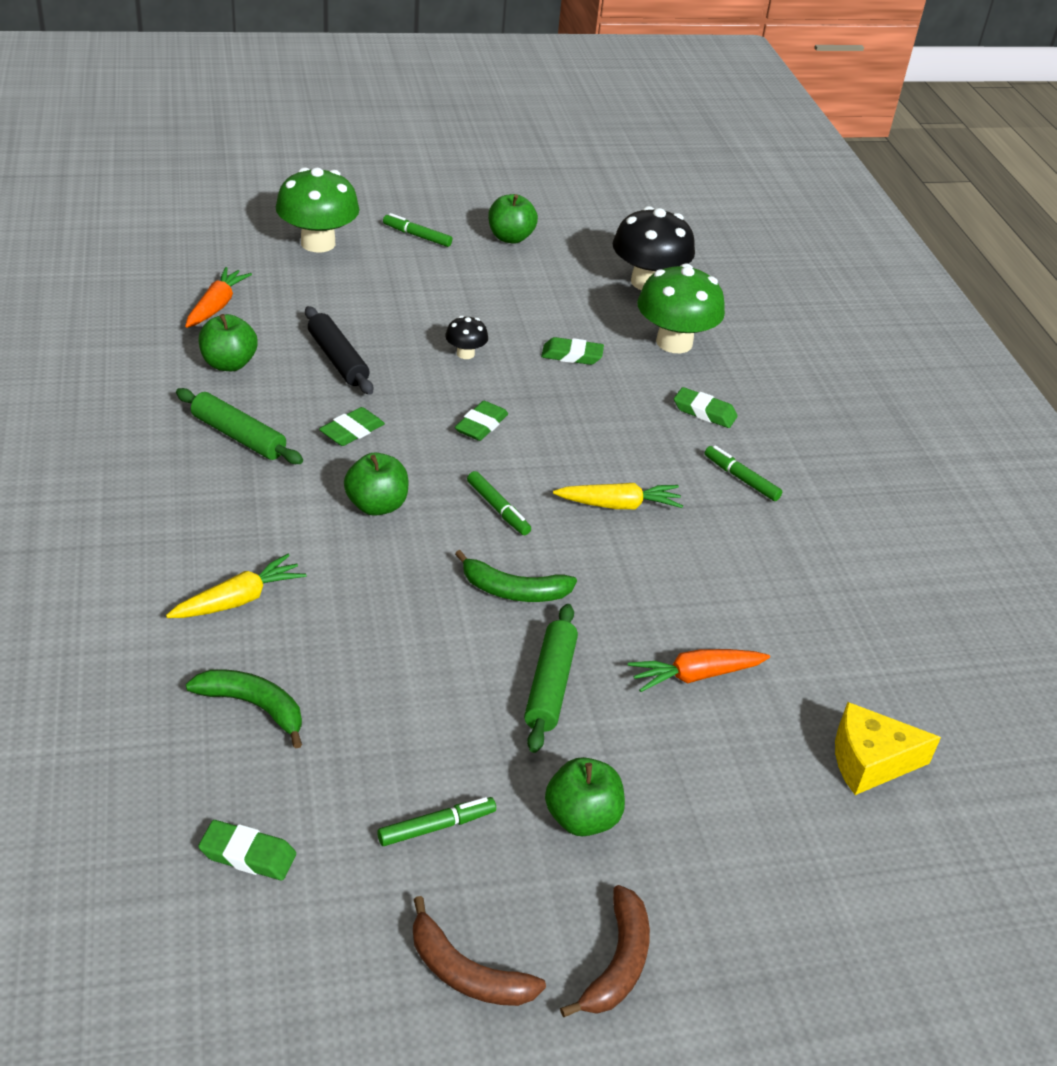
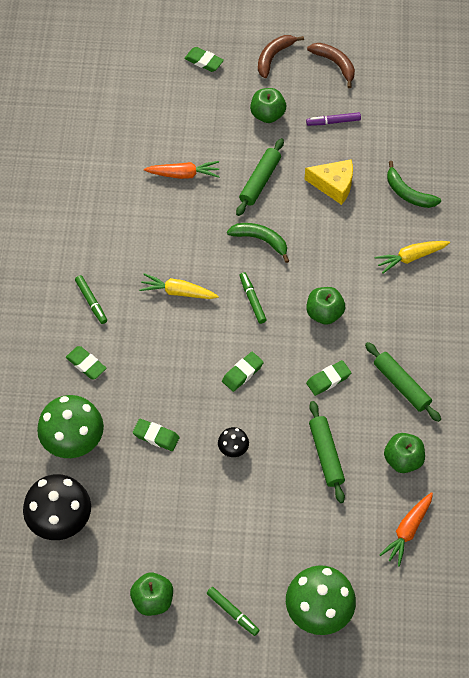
camera: 160 degrees left, 20 degrees up
(248, 855) = (416, 124): green eraser -> green eraser (204, 61)
(338, 359) = (326, 455): black rolling pin -> green rolling pin
(437, 827) = (333, 122): green marker -> purple marker
(870, 761) = (120, 117): yellow cheese -> yellow cheese (334, 185)

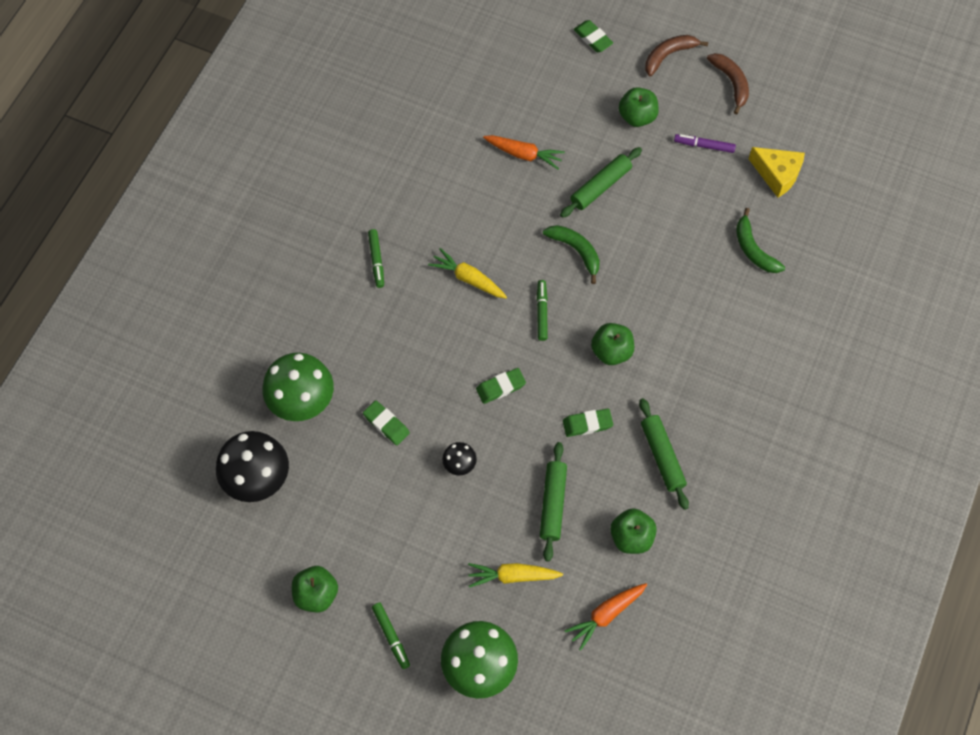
camera: 20 degrees right, 5 degrees up
(86, 364) = (345, 325): green eraser -> none
(334, 185) = (677, 215): yellow cheese -> yellow cheese (777, 174)
(410, 257) = (727, 321): yellow carrot -> yellow carrot (512, 576)

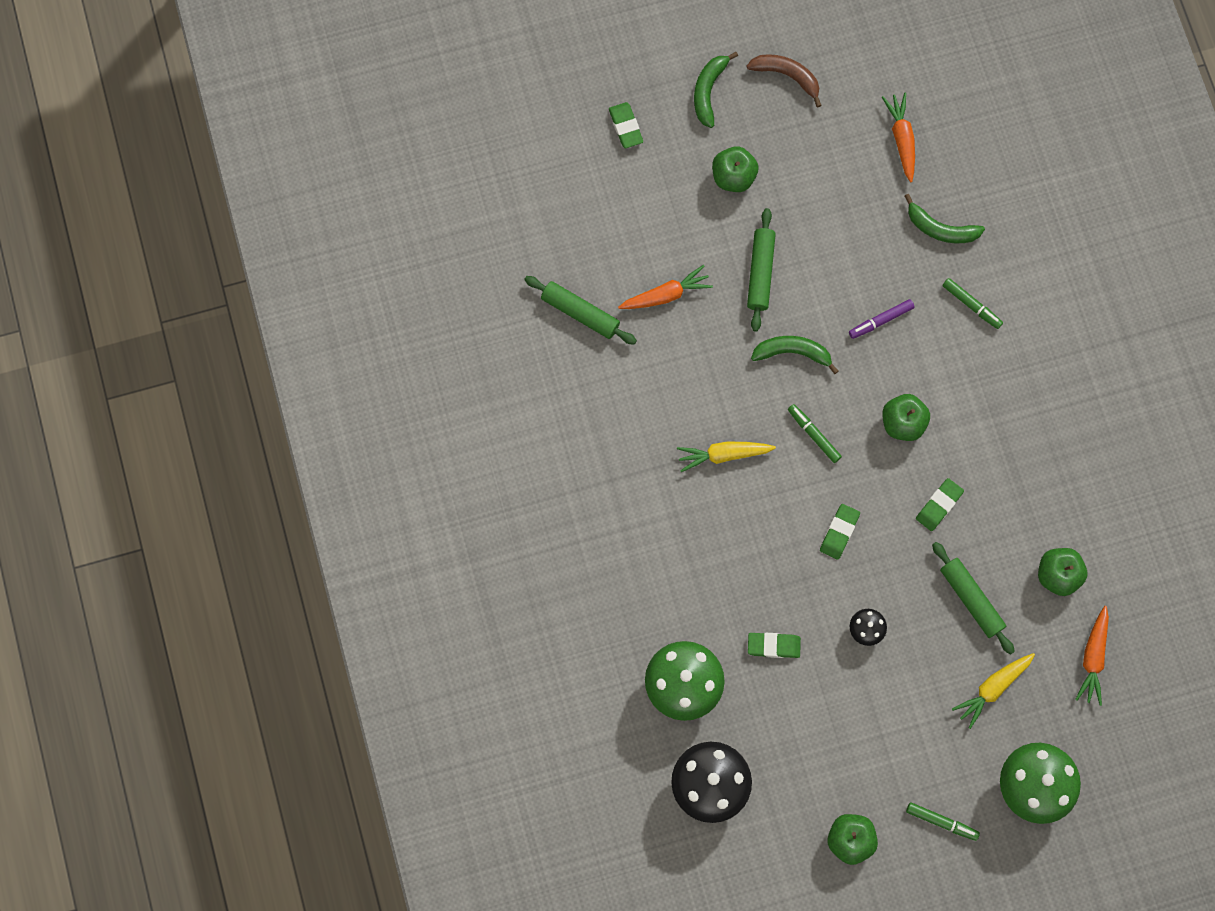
camera: 40 degrees left, 10 degrees up
(376, 260) = (628, 503): green marker -> green marker (971, 305)
(593, 38) = (625, 127): green eraser -> green eraser turned 60 degrees clockwise
(662, 456) = (1023, 483): green rolling pin -> green rolling pin (580, 313)
(668, 55) = (708, 91): brown banana -> green banana
(704, 146) = (816, 160): purple marker -> purple marker (880, 320)
(777, 174) = (901, 138): yellow cheese -> orange carrot

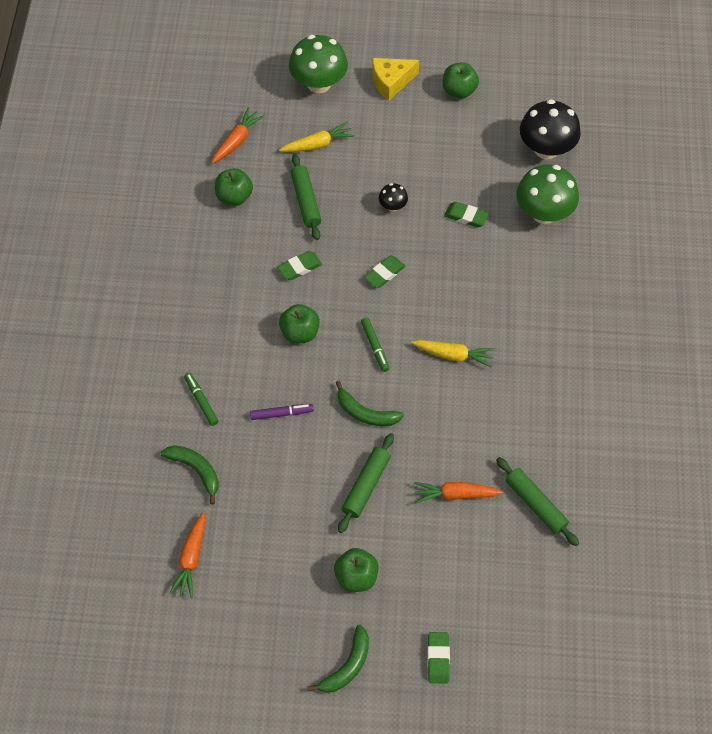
camera: 160 degrees left, 15 degrees down
(787, 76) = (268, 654): brown banana -> none
(941, 822) = (391, 82): green marker -> yellow cheese

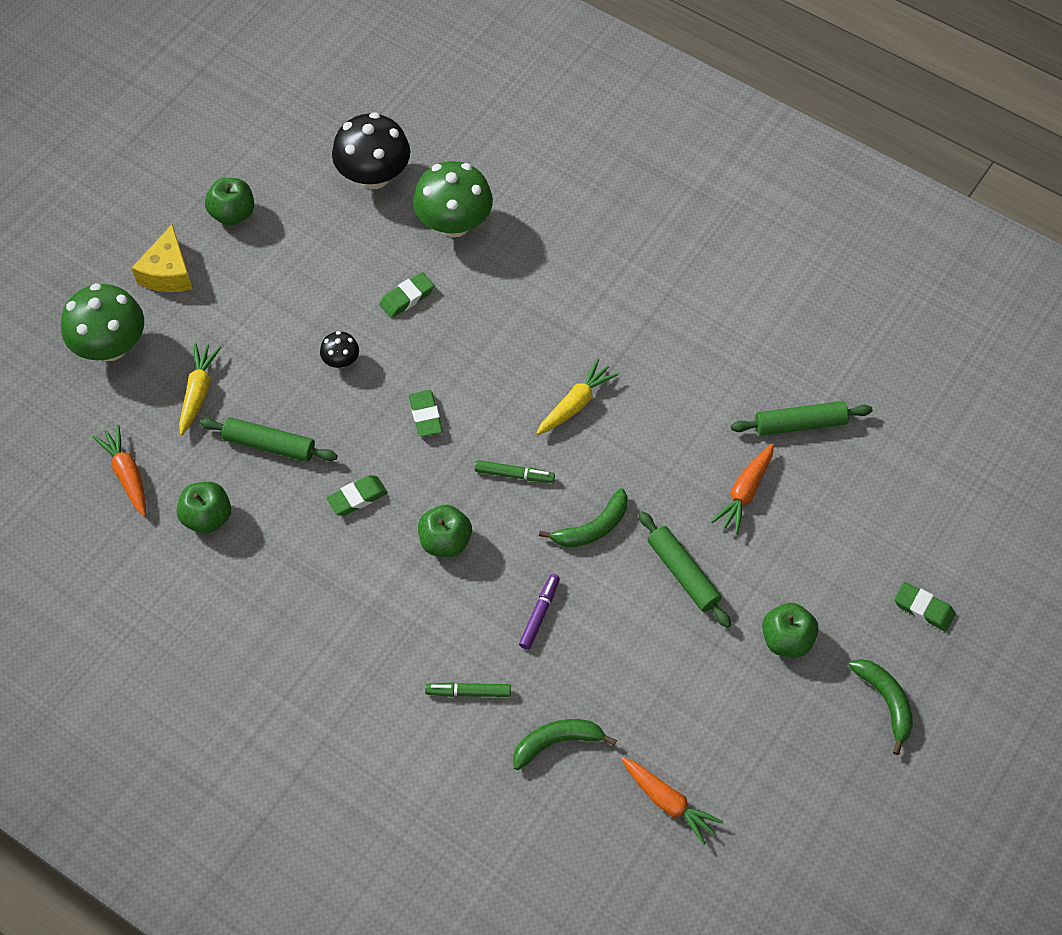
camera: 60 degrees left, 0 degrees up
(299, 267) = (357, 498): green eraser -> green eraser turned 60 degrees clockwise

